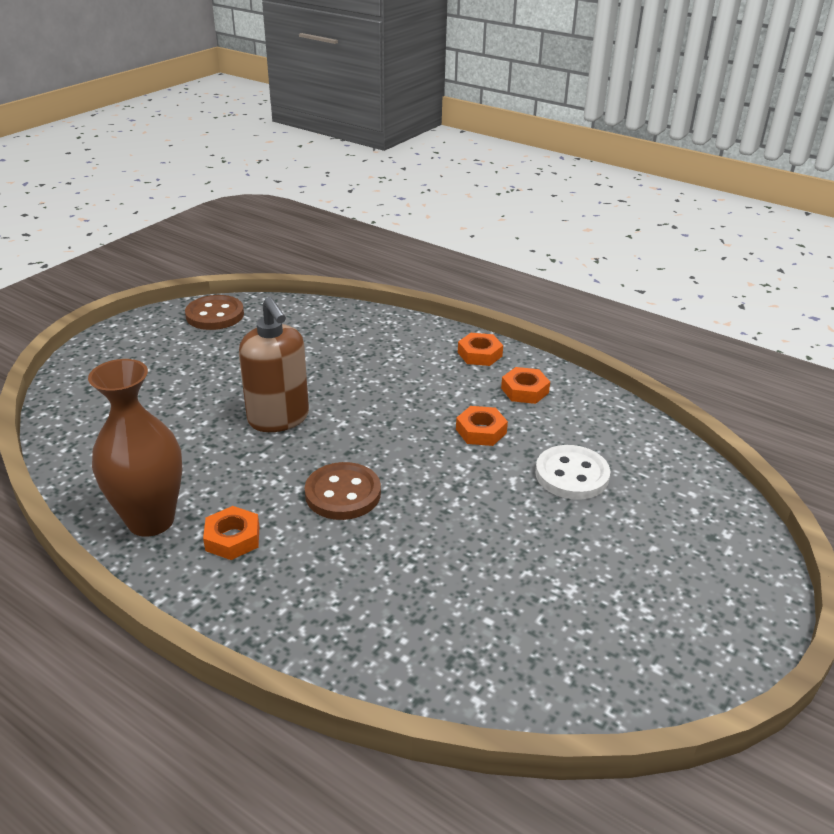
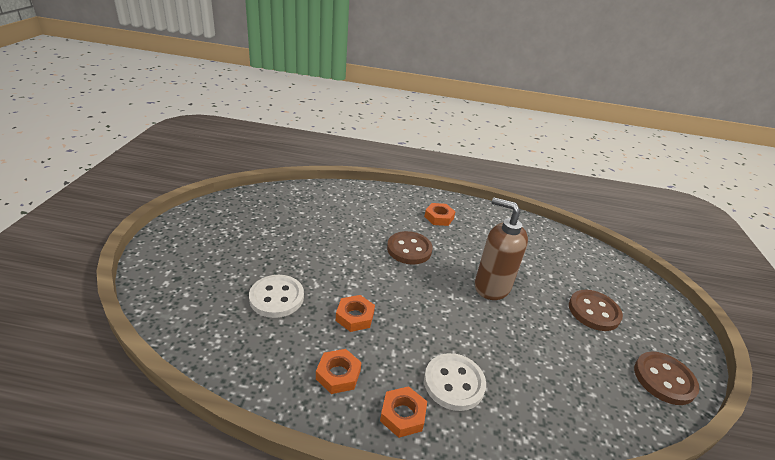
camera: 150 degrees right, 0 degrees up
(151, 520) = (482, 216): brown vase -> none
(191, 367) = (594, 311): none -> brown button
(416, 359) = (454, 383): none -> white button

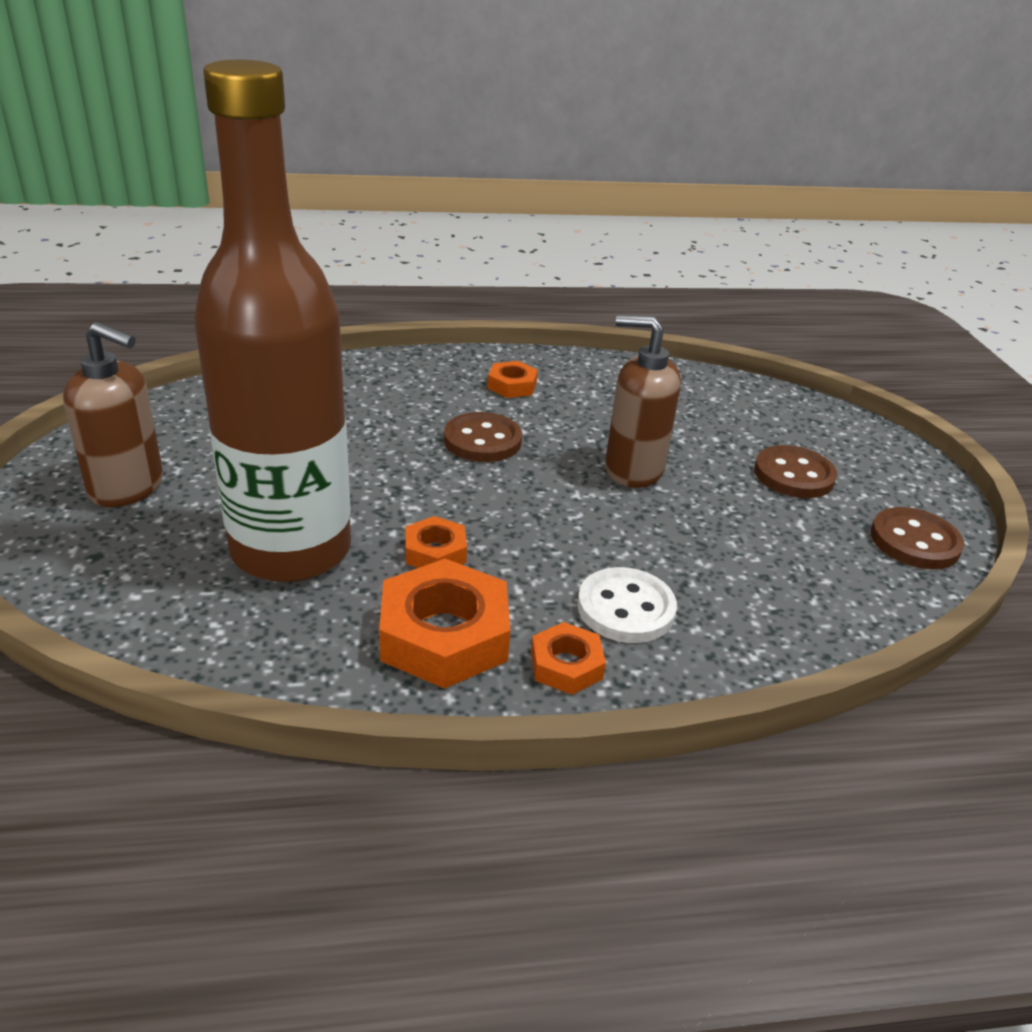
camera: 15 degrees left, 0 degrees up
(210, 240) = (127, 487): none -> brown soap dispenser
(276, 297) = (291, 550): white button -> brown bottle
(338, 374) = (444, 635): orange nut -> orange nut, size x1.86

